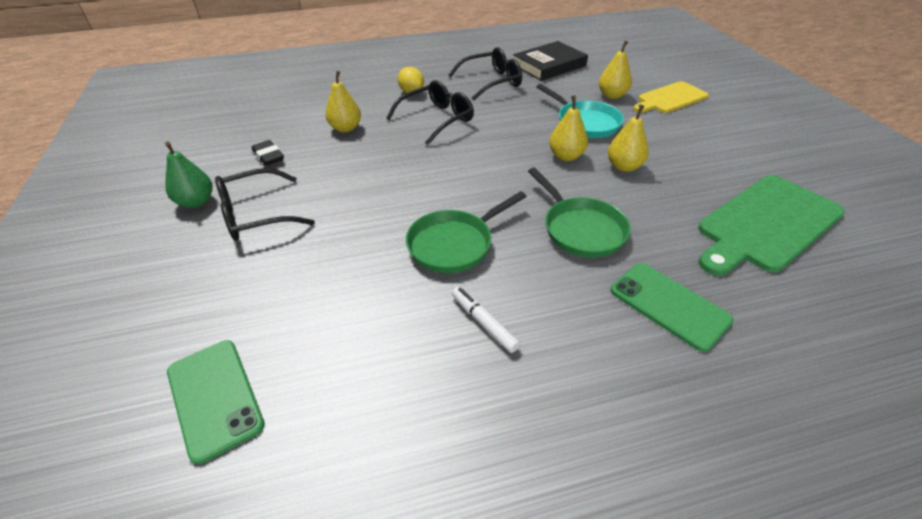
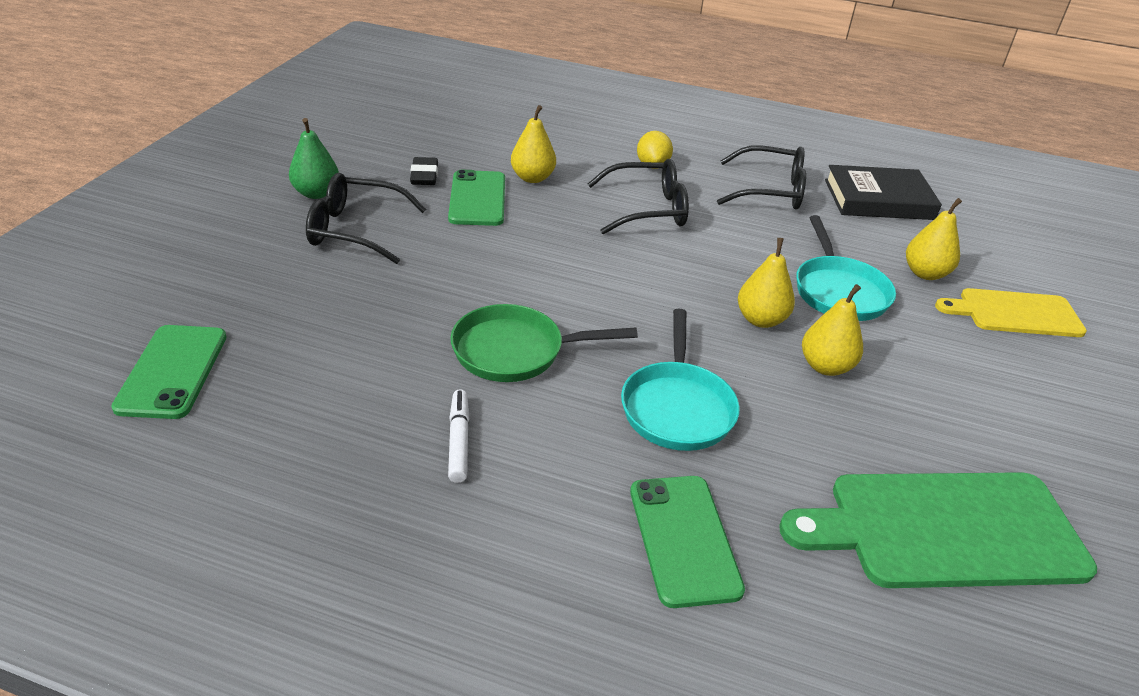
camera: 30 degrees right, 5 degrees down
(323, 156) = (477, 199): none -> green phone
(580, 229) = (677, 407): green pan -> turquoise pan

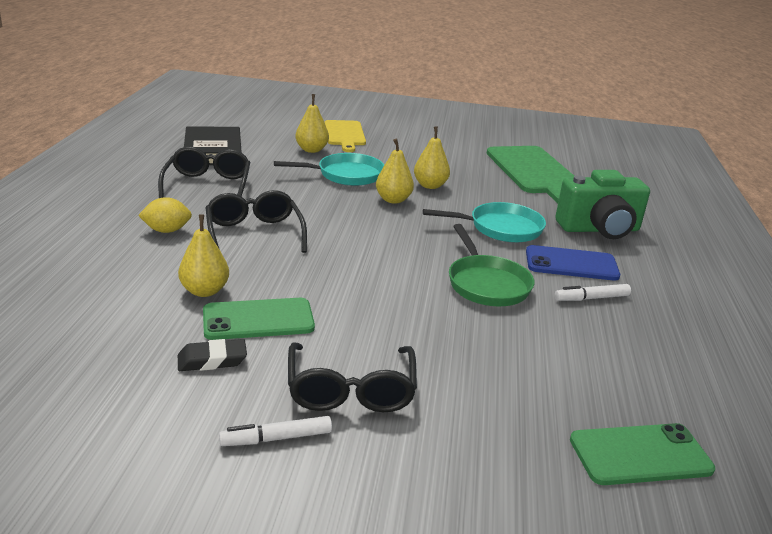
camera: 100 degrees left, 10 degrees down
(316, 193) = (276, 438): green pear -> white marker
(558, 453) = (571, 264): none -> blue phone
(683, 539) = (599, 229): green phone -> green camera

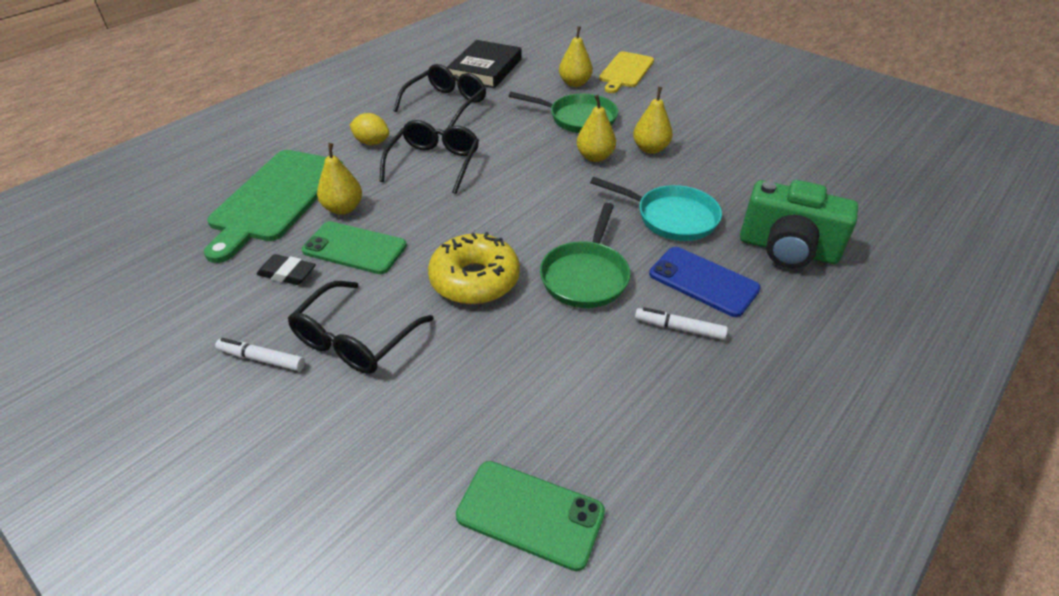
camera: 35 degrees right, 15 degrees up
(346, 175) = (578, 118): turquoise pan -> green pan
(402, 312) = (475, 280): none -> yellow donut
(535, 172) = (790, 158): green cutting board -> green cutting board (276, 198)

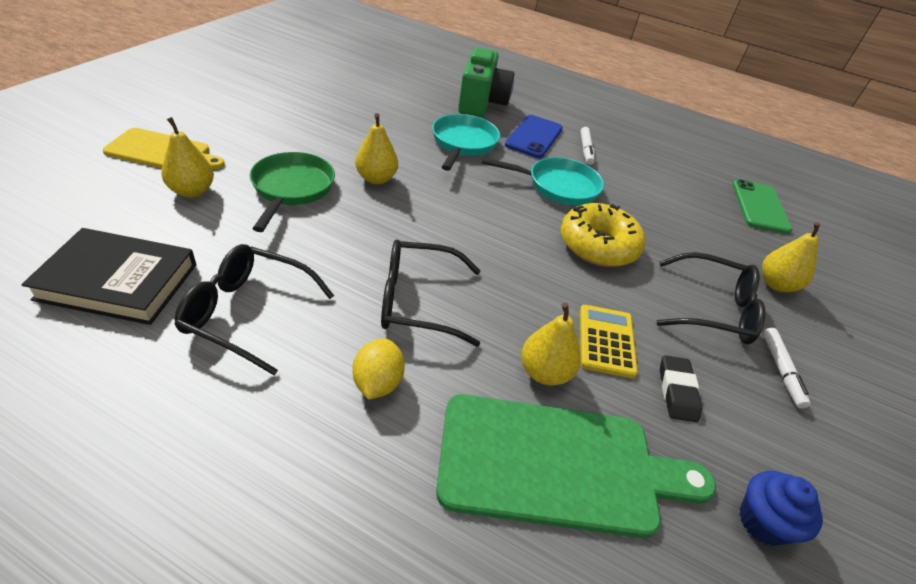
camera: 110 degrees left, 0 degrees up
(173, 278) = (762, 521): none -> blue cupcake
(354, 248) = (606, 341): green phone -> yellow calculator
(585, 276) = (558, 186): green pan -> turquoise pan
(650, 149) = (354, 146): yellow pear -> yellow pear (776, 284)

